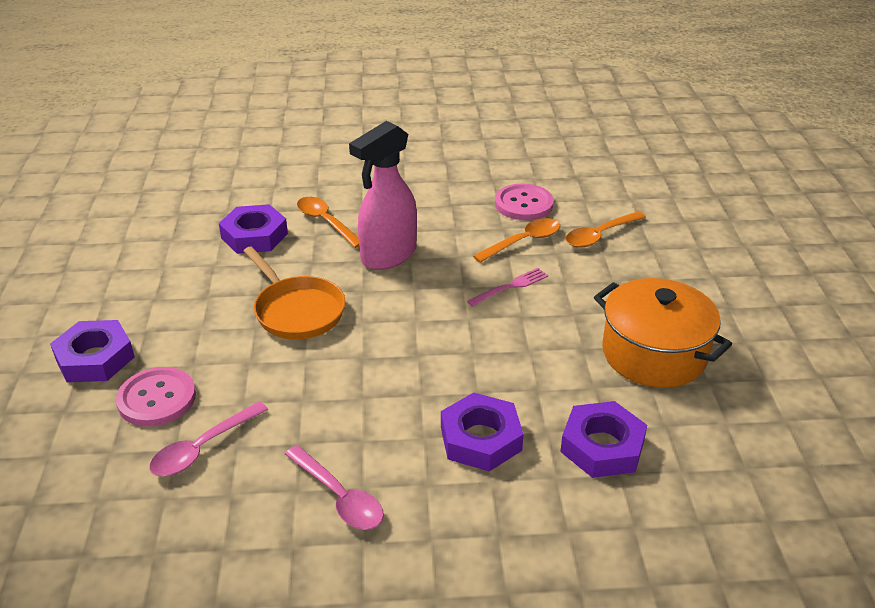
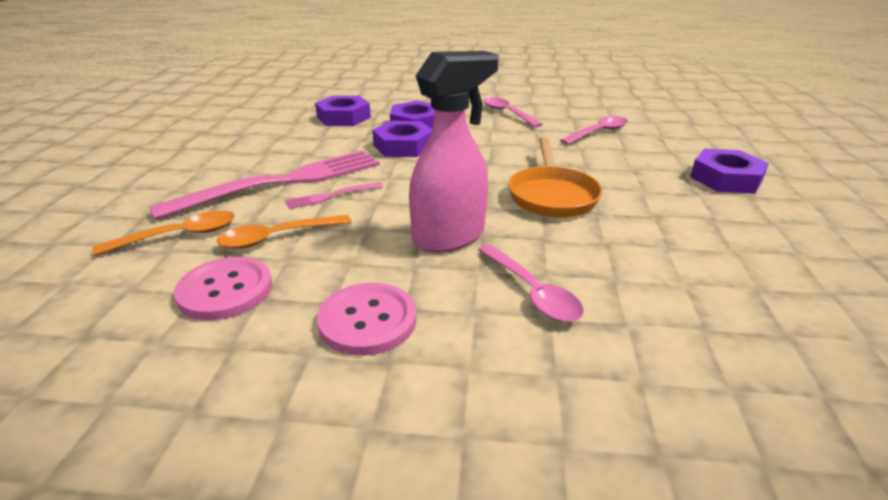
camera: 170 degrees left, 5 degrees down
(157, 399) = (648, 154): pink button -> pink button (367, 320)
(254, 236) = (633, 281): purple nut -> purple nut (403, 146)
(297, 311) = (552, 195): orange pan -> orange pan turned 150 degrees counterclockwise
(326, 222) = (532, 292): orange spoon -> pink spoon
(570, 300) = (284, 182): none -> pink fork
(654, 354) = (259, 147): orange pot -> none

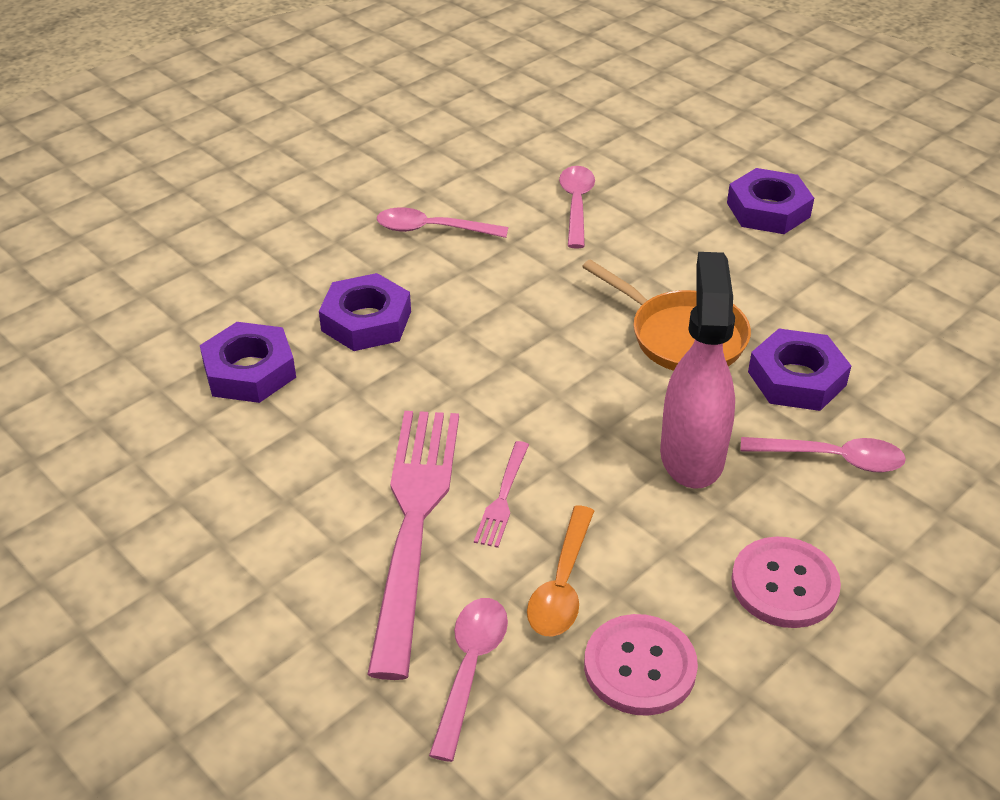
camera: 50 degrees left, 10 degrees up
(179, 236) = (470, 669): orange spoon -> pink spoon
(403, 146) = (426, 369): purple nut -> purple nut (796, 378)

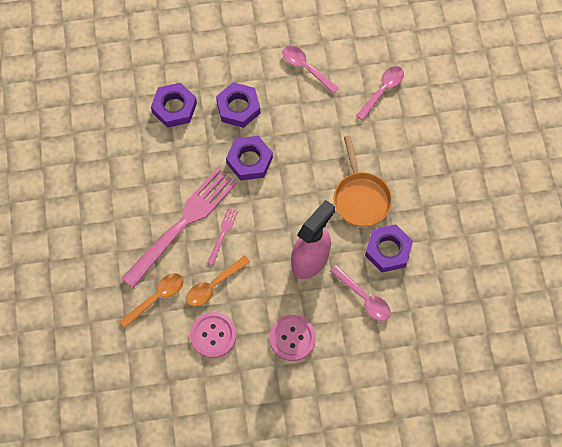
camera: 35 degrees right, 25 degrees up
(470, 669) = (157, 298): pink spoon -> orange spoon
(502, 498) = (223, 233): pink fork -> pink fork turned 150 degrees clockwise
(768, 210) = (469, 147): purple nut -> purple nut (249, 160)

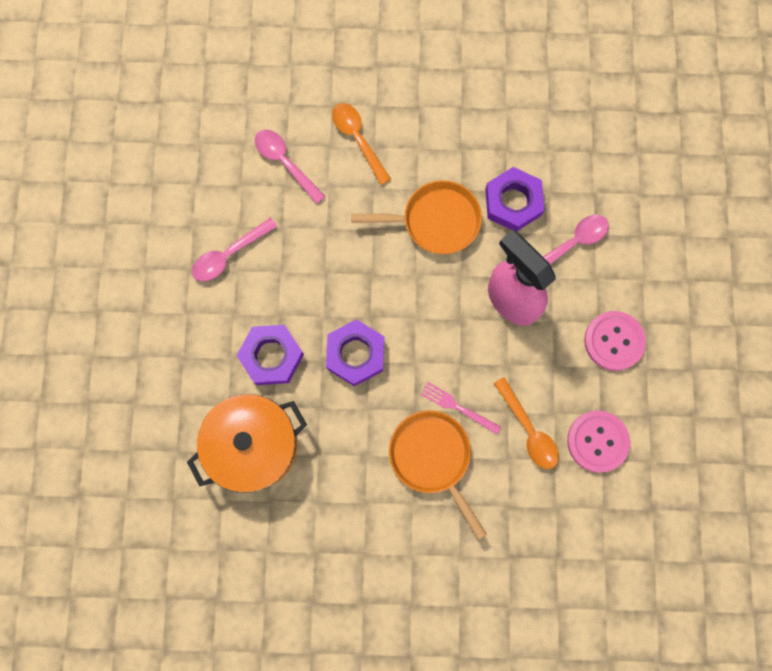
camera: 80 degrees left, 10 degrees up
(157, 298) = (535, 509): orange spoon -> orange spoon (358, 139)
(174, 108) = (253, 446): purple nut -> orange pot
(183, 223) = (432, 458): pink fork -> orange pan

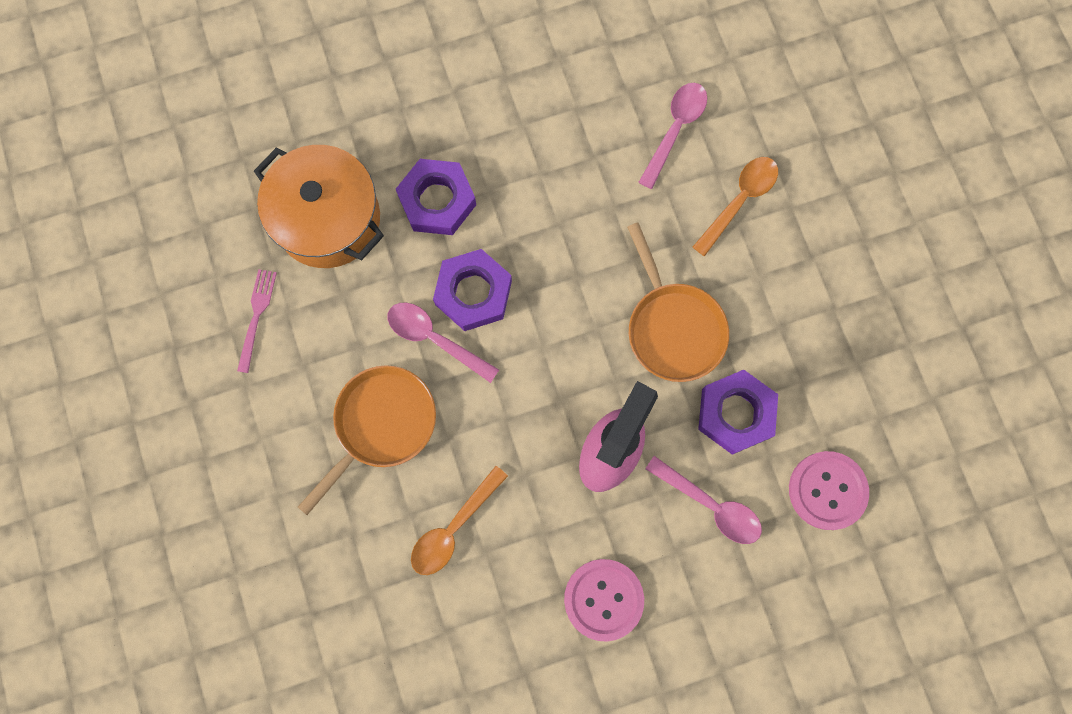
camera: 70 degrees right, 0 degrees up
(229, 255) = (539, 110): pink spoon -> pink spoon (435, 339)
(457, 407) = (452, 432): pink fork -> pink fork (256, 315)
(597, 441) = (468, 618): pink button -> pink button (827, 490)

